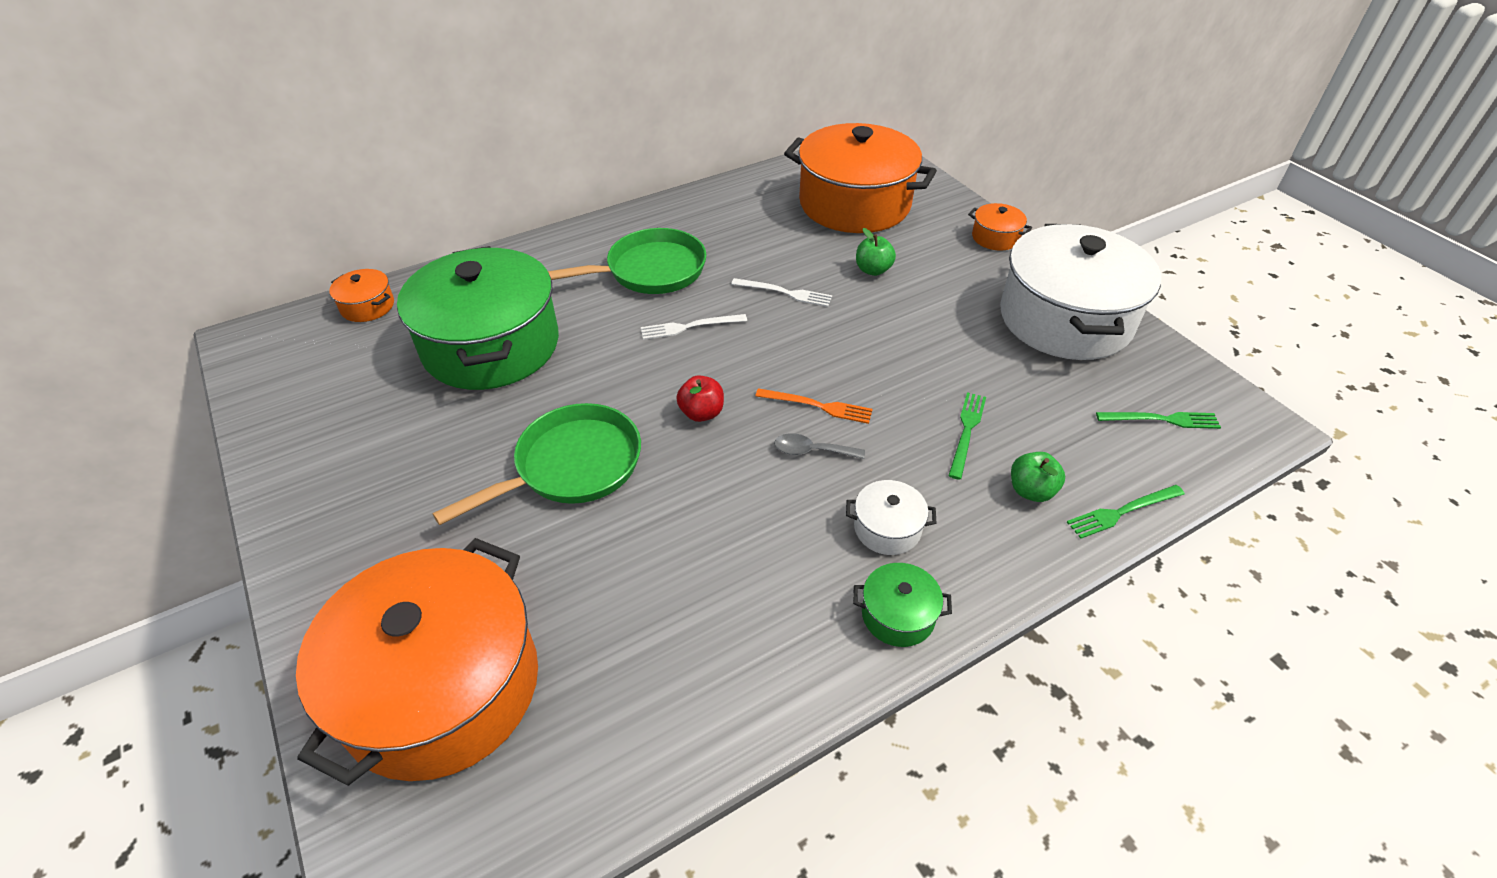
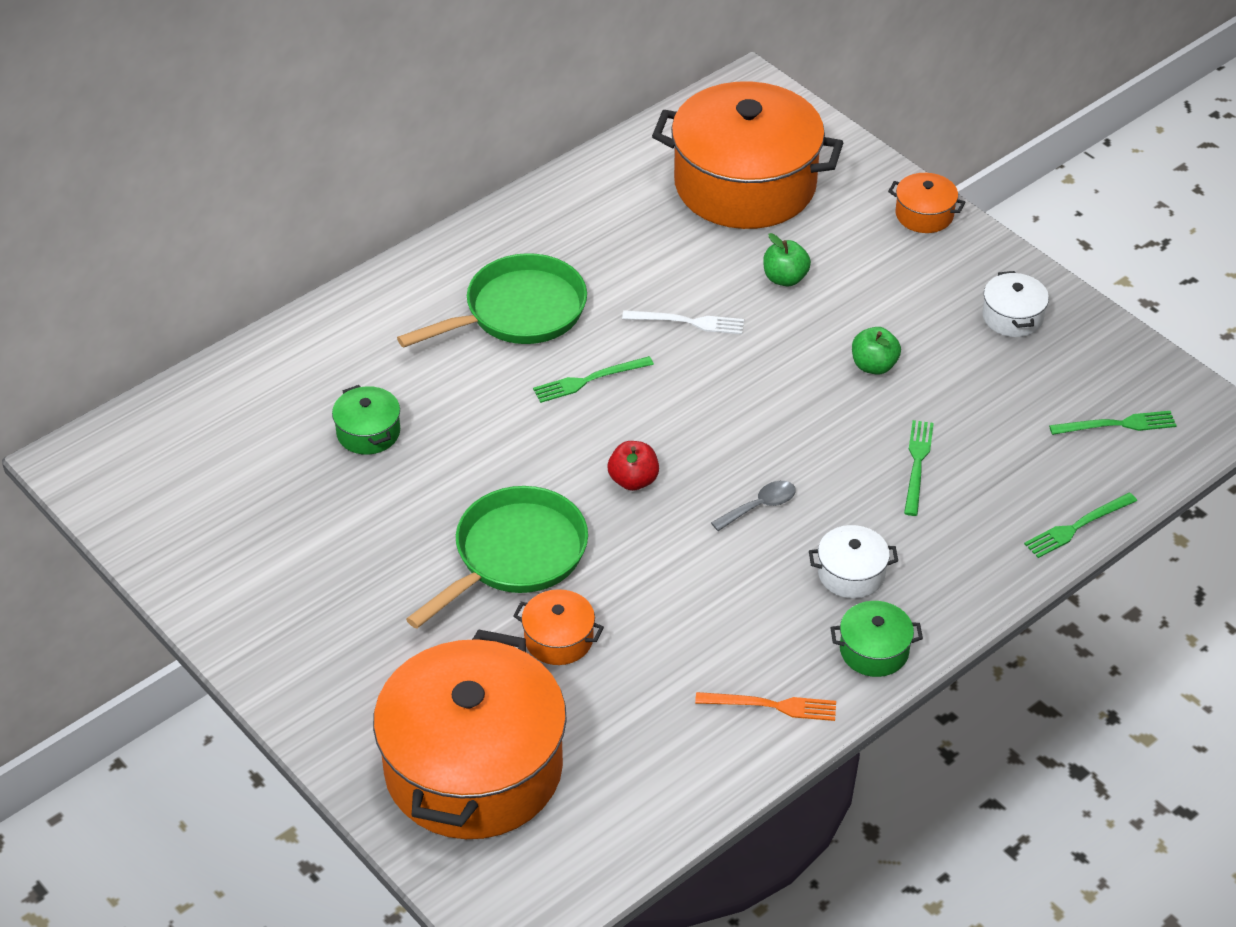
camera: 10 degrees left, 0 degrees up
(367, 306) = (196, 401): orange pot -> orange pot (558, 639)
(491, 345) = (368, 432): green pot -> green pot, size x0.41
(689, 327) = (589, 380): white fork -> green fork
(811, 451) = (760, 506): grey spoon -> grey spoon turned 150 degrees clockwise
(818, 406) = (756, 456): orange fork -> orange fork (771, 706)
(1031, 491) = (988, 517): green apple -> green apple (874, 366)
(1065, 319) = (1012, 317): white pot -> white pot, size x0.41

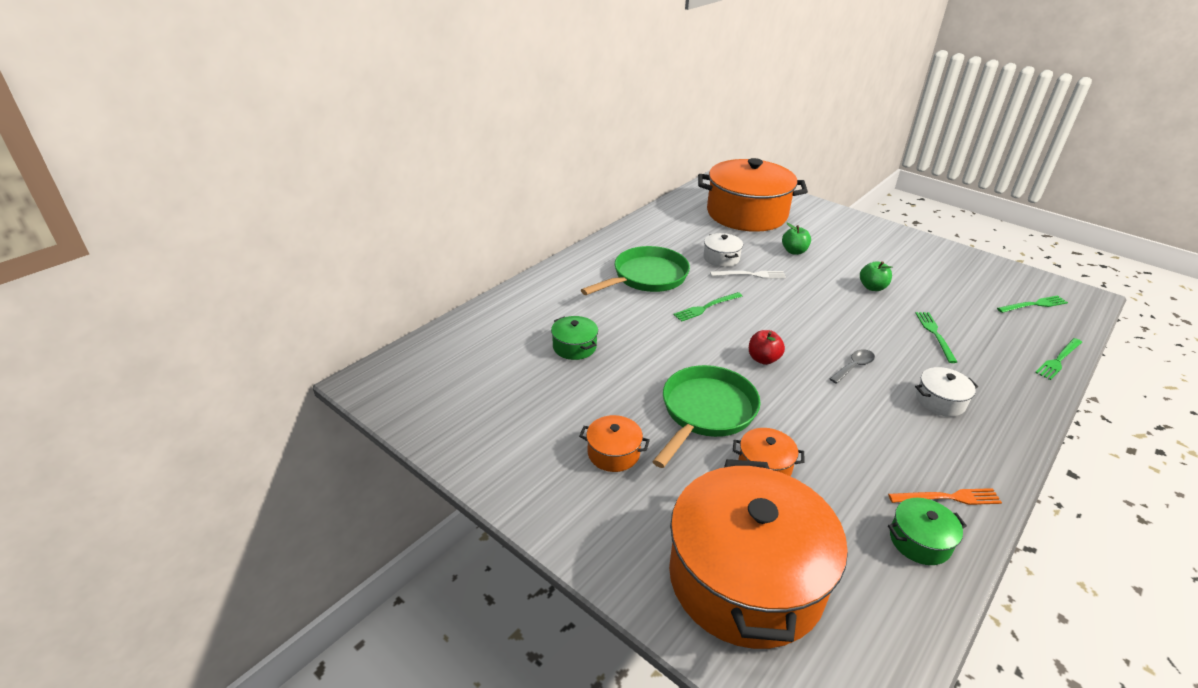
camera: 10 degrees left, 10 degrees down
(874, 650) = (991, 449): green pot -> green pot (919, 541)
(924, 215) = (851, 220): orange pot -> orange pot (613, 453)
(1012, 317) = (932, 259): white pot -> white pot (721, 258)

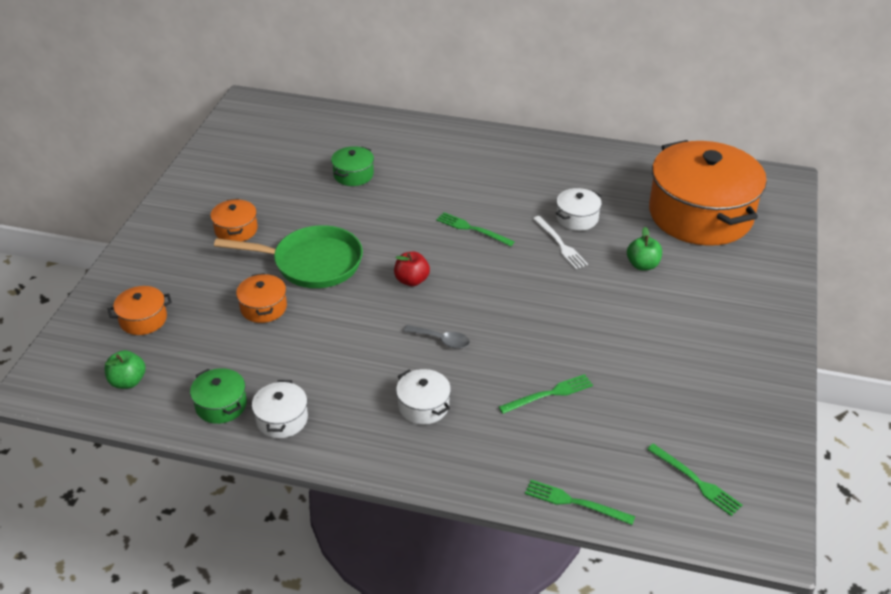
camera: 65 degrees right, 5 degrees up
(646, 277) = (495, 182): green pan -> none
(746, 579) = (143, 319): orange pot -> orange pot, size x0.41
(872, 287) = (613, 335): green apple -> green apple (128, 381)
(948, 498) = (282, 419): orange fork -> white pot

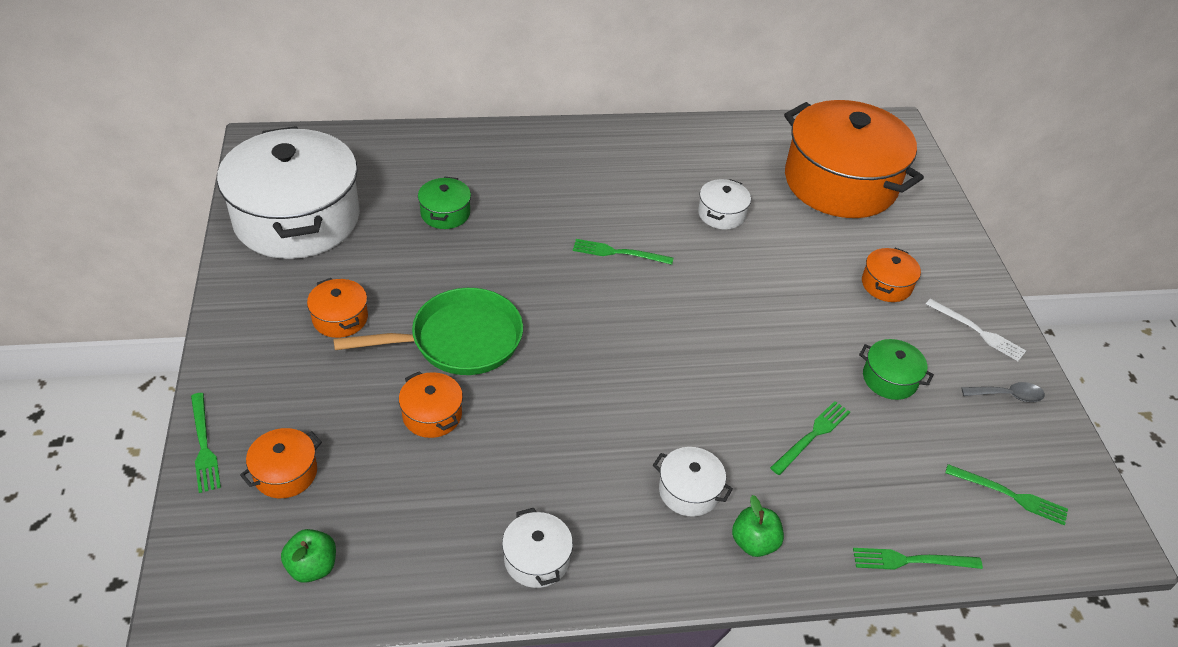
camera: 25 degrees left, 5 degrees up
(101, 289) = (204, 445): none -> green fork
(221, 405) = (451, 563): green pot -> green pot (889, 379)
(244, 157) = (297, 218): none -> white pot
(411, 280) = (587, 334): red apple -> none
(442, 340) = (662, 401): grey spoon -> grey spoon (1008, 395)
(560, 244) = (722, 249): white fork -> white fork (977, 331)
(642, 265) = (818, 255): green apple -> green apple (754, 542)
(690, 300) = (886, 284): none -> orange pot

